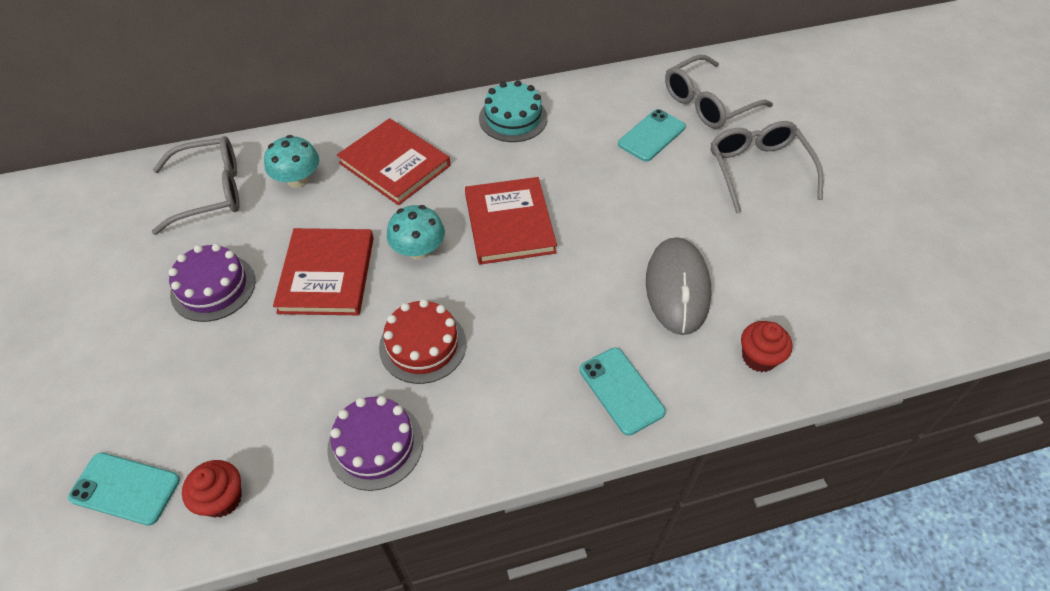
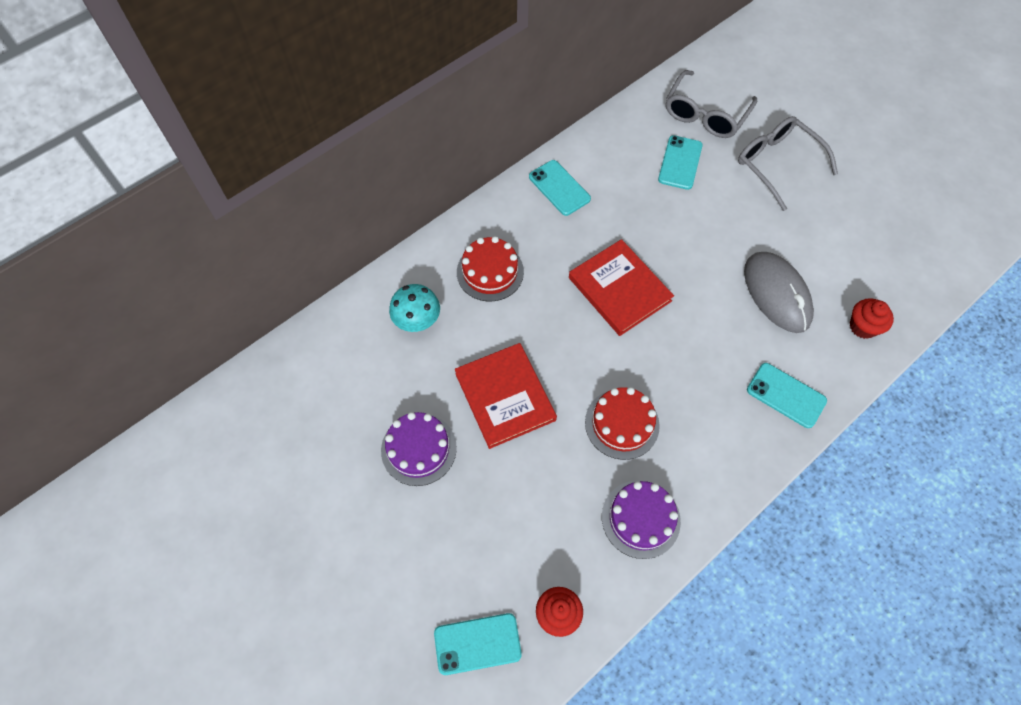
camera: 25 degrees left, 10 degrees up
(210, 192) = (348, 363): grey glasses -> none
(394, 164) = (490, 272): red book -> red cake
(418, 250) = (564, 343): turquoise mushroom -> none
(513, 118) = (559, 188): turquoise cake -> turquoise phone

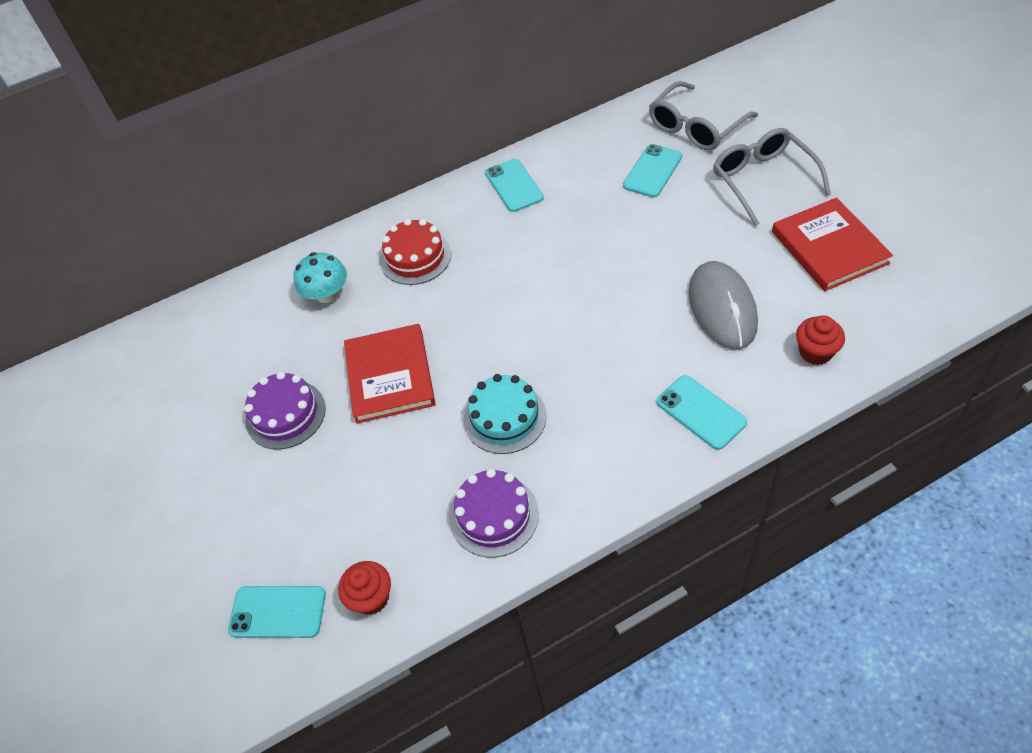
camera: 20 degrees right, 10 degrees down
(619, 289) = (546, 286): red book -> red book (829, 247)
(622, 424) = (505, 417): red cake -> turquoise cake

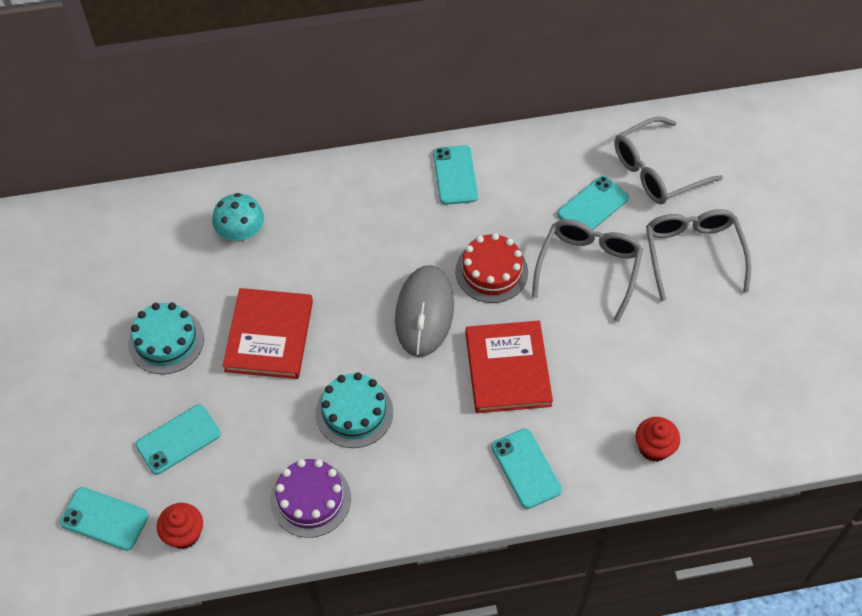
camera: 10 degrees right, 5 degrees up
(285, 414) = (166, 341): purple cake -> turquoise cake
(331, 504) = (178, 439): none -> turquoise phone
(415, 257) = (334, 221): red cake -> red cake (491, 271)
(674, 221) = (588, 268): none -> grey glasses
(722, 308) = (591, 374): grey mouse -> grey mouse (424, 313)
(829, 247) = (719, 347): red book -> red book (508, 369)

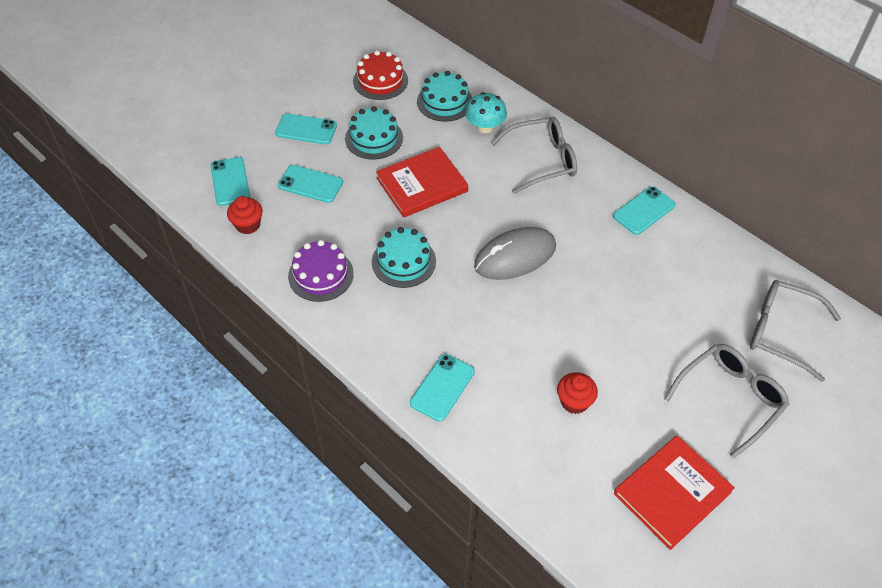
camera: 55 degrees right, 5 degrees down
(173, 245) = (444, 101): none -> turquoise cake
(491, 271) = (585, 276): red cake -> red cake (380, 81)
(508, 369) = (514, 331): red book -> red book (672, 493)
(588, 268) = (647, 334): grey glasses -> grey glasses (542, 160)
(592, 206) = (704, 307): turquoise phone -> turquoise phone (306, 129)
(654, 448) = (529, 465): red cupcake -> red cupcake (574, 402)

